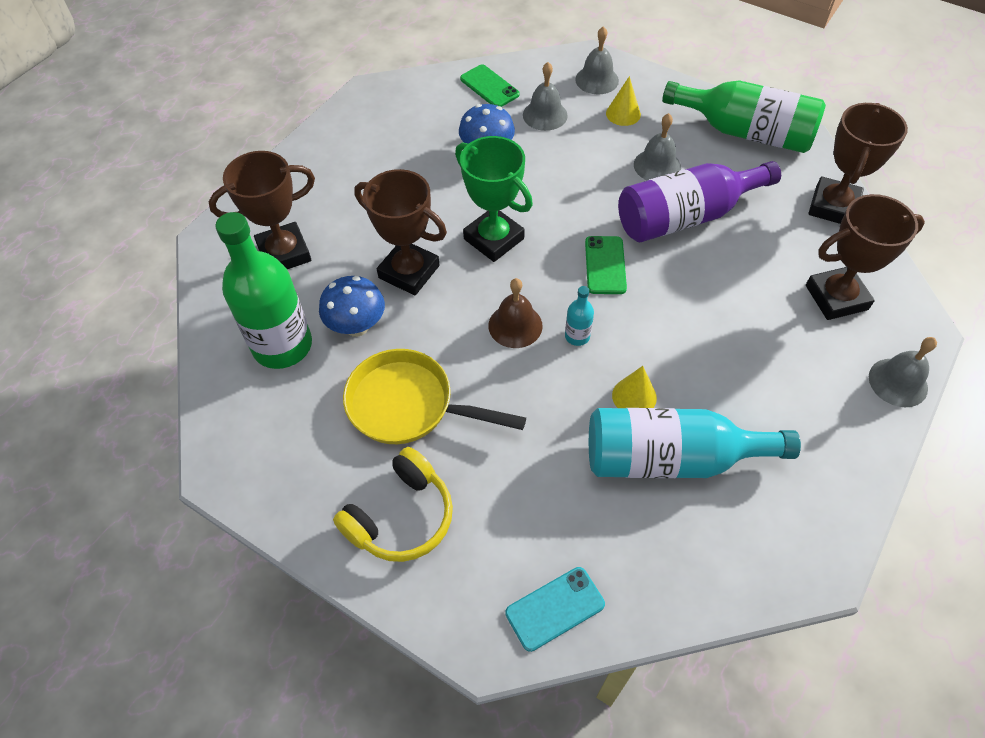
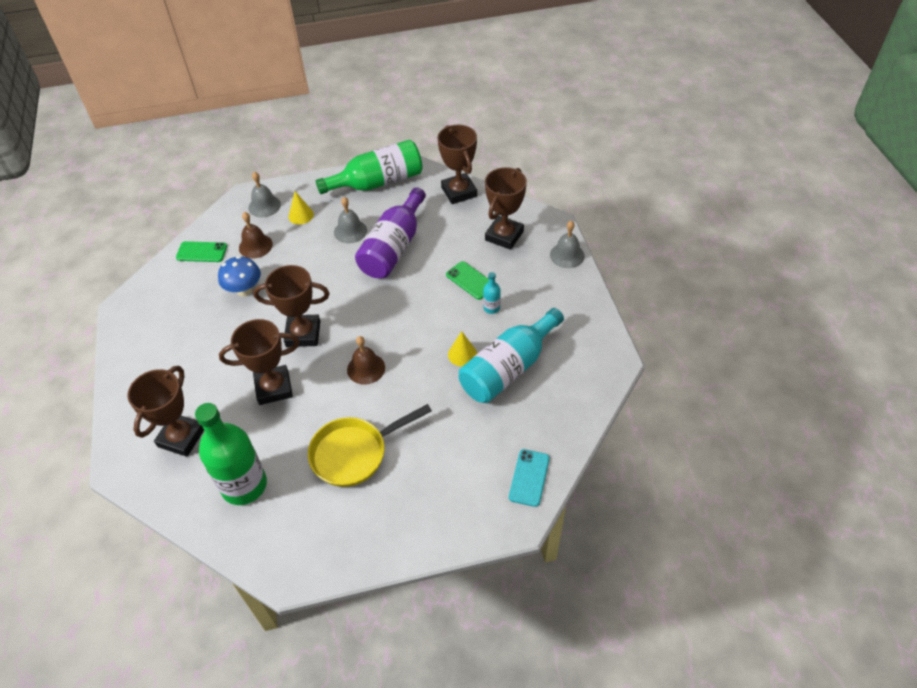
camera: 45 degrees left, 5 degrees down
(357, 326) = (277, 439): blue mushroom -> none
(401, 517) = (413, 506): yellow headphones -> none
(494, 239) = (303, 334): green trophy -> brown trophy
(545, 115) = (255, 246): grey bell -> brown bell
(577, 336) = (404, 348): turquoise bottle -> turquoise bottle (491, 308)
(605, 265) = (379, 302): green phone -> green phone (470, 280)

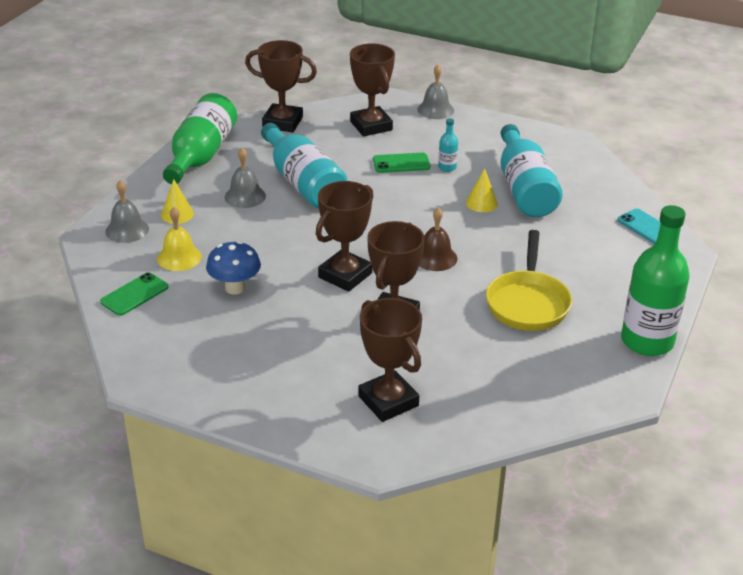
camera: 55 degrees left, 15 degrees down
(244, 485) = (495, 381): green bottle -> green bottle (647, 341)
(255, 246) = (179, 257): brown bell -> yellow bell
(394, 247) = (303, 183): purple bottle -> turquoise bottle

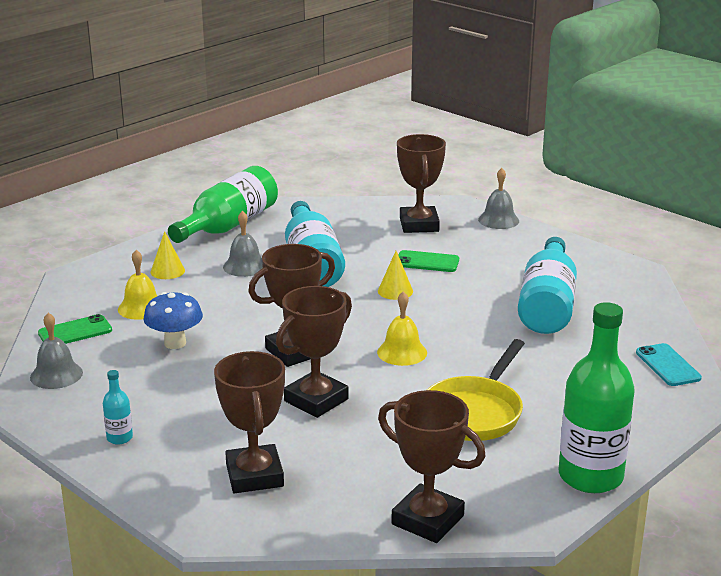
camera: 20 degrees right, 10 degrees down
(127, 230) = (110, 276): grey bell -> grey bell (56, 375)
(282, 122) = (330, 209): brown trophy -> brown trophy (427, 520)
(435, 257) = (402, 352): brown bell -> yellow bell
(447, 167) = (474, 273): turquoise bottle -> turquoise bottle (119, 438)
(481, 203) = (489, 311): yellow cone -> yellow cone (395, 291)

